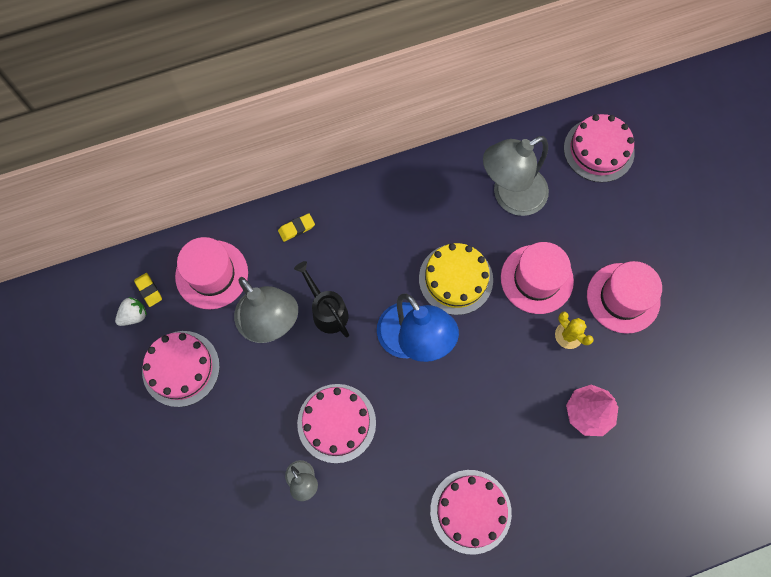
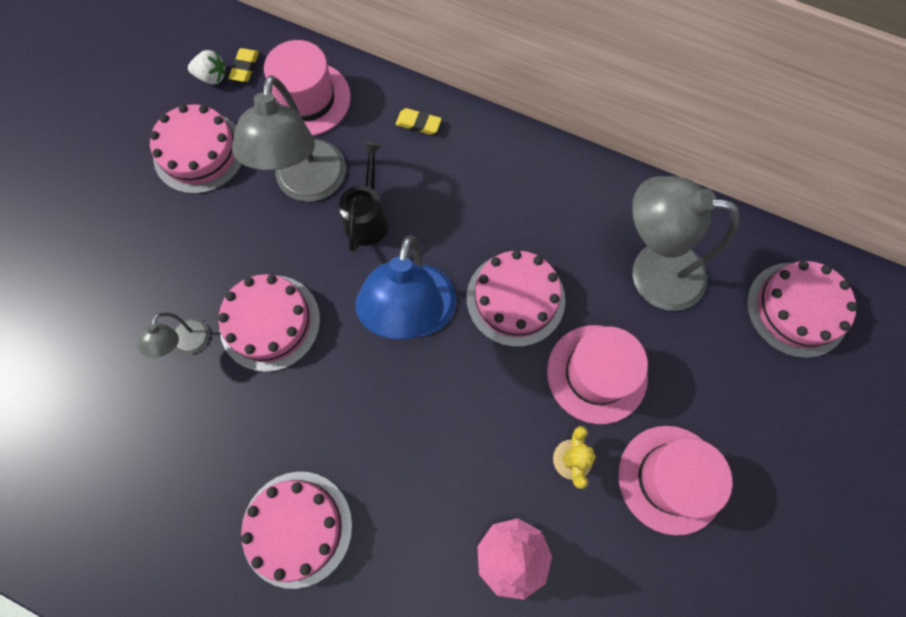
camera: 45 degrees right, 0 degrees up
(455, 279) = (515, 298): yellow cake -> pink cake

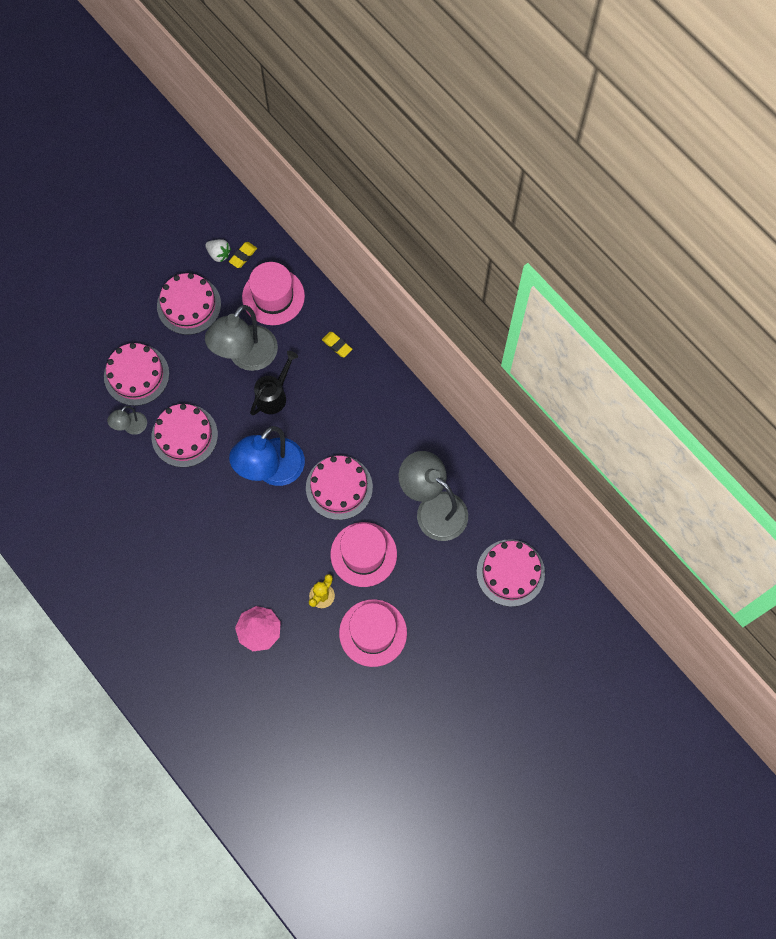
camera: 25 degrees right, 0 degrees up
(297, 528) = (148, 561): pink cake -> pink cake (136, 375)

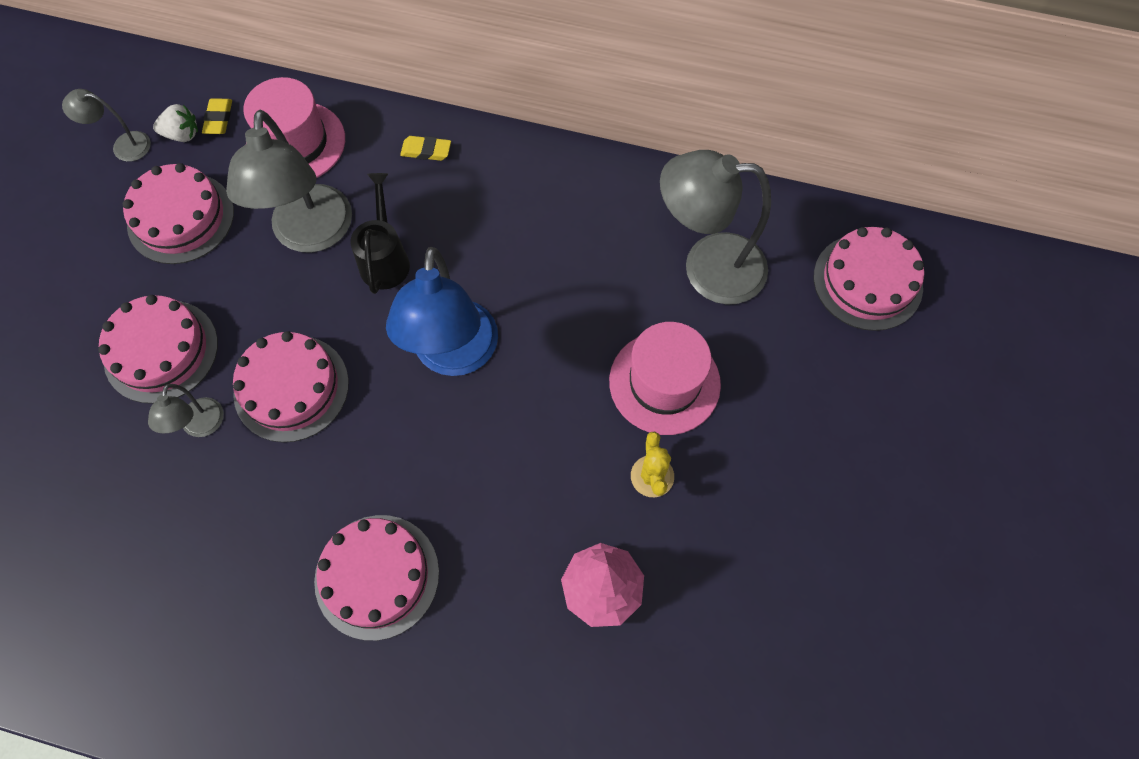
camera: 35 degrees left, 5 degrees down
(186, 242) = (124, 146): none -> grey lamp
(339, 487) = (563, 318): pink cake -> pink cake (377, 576)
(373, 633) = (761, 478): pink hat -> none

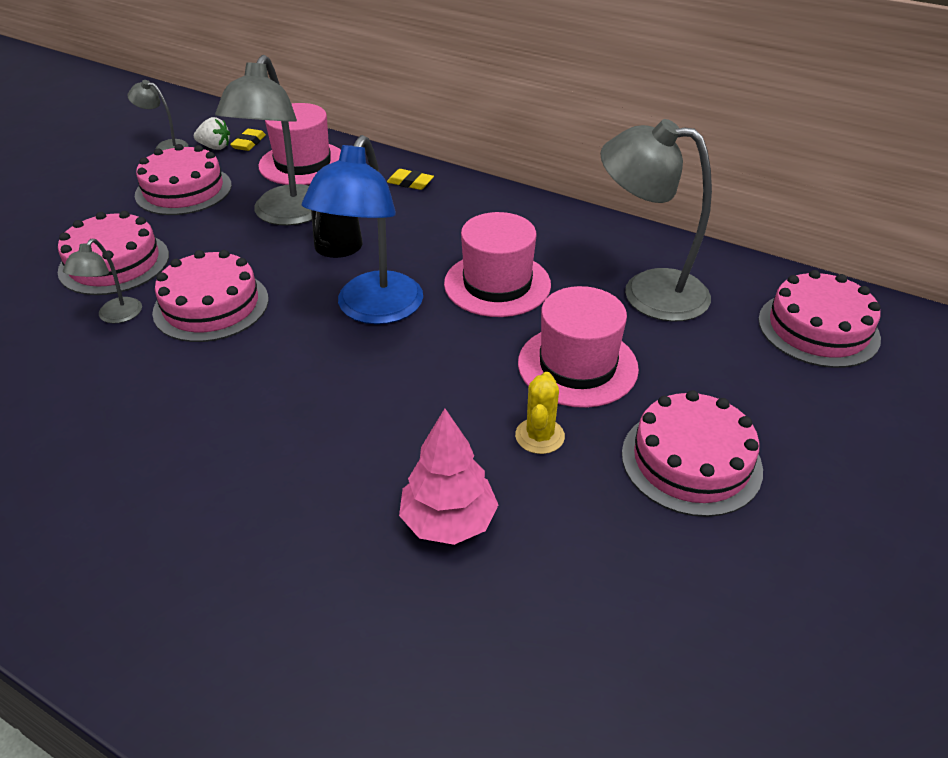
camera: 15 degrees right, 25 degrees down
(377, 576) = (212, 458): pink cake -> pink cake (691, 461)
(562, 290) = (497, 284): none -> pink hat

